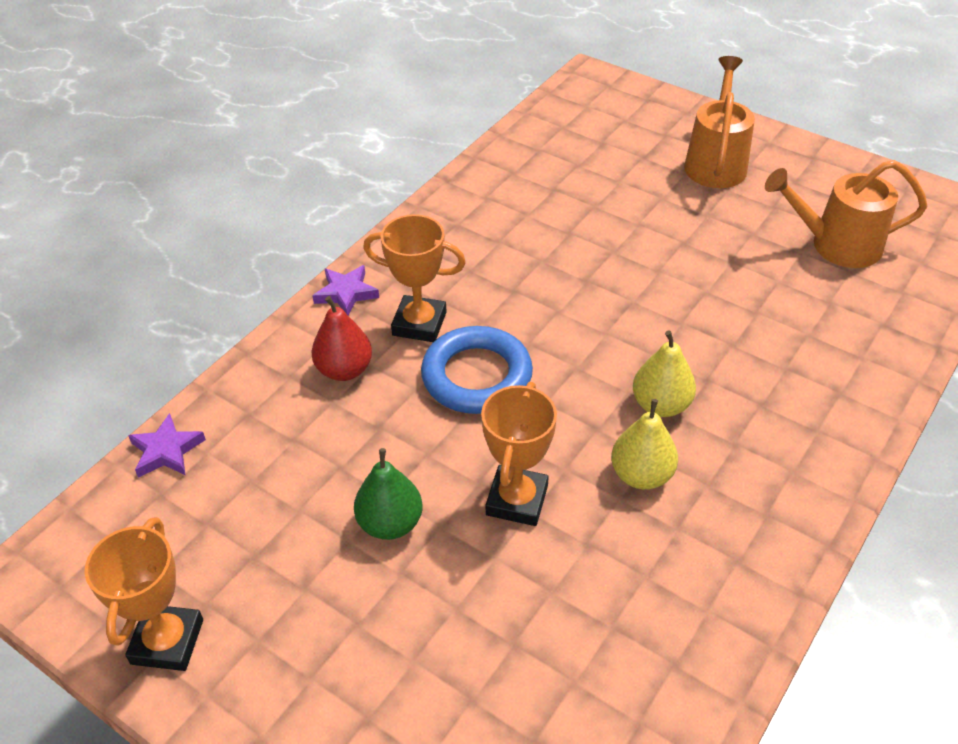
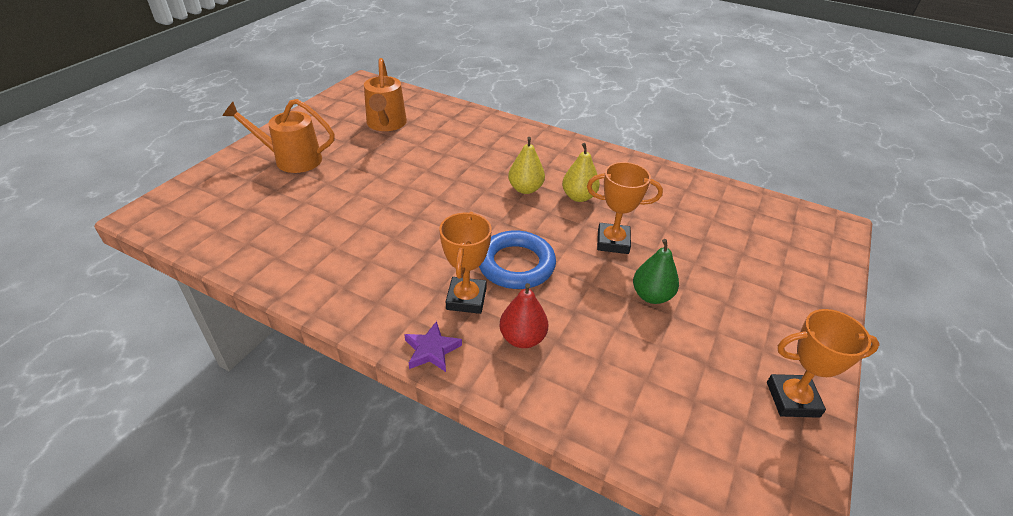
camera: 100 degrees left, 5 degrees down
(166, 451) = (638, 448): purple star -> none

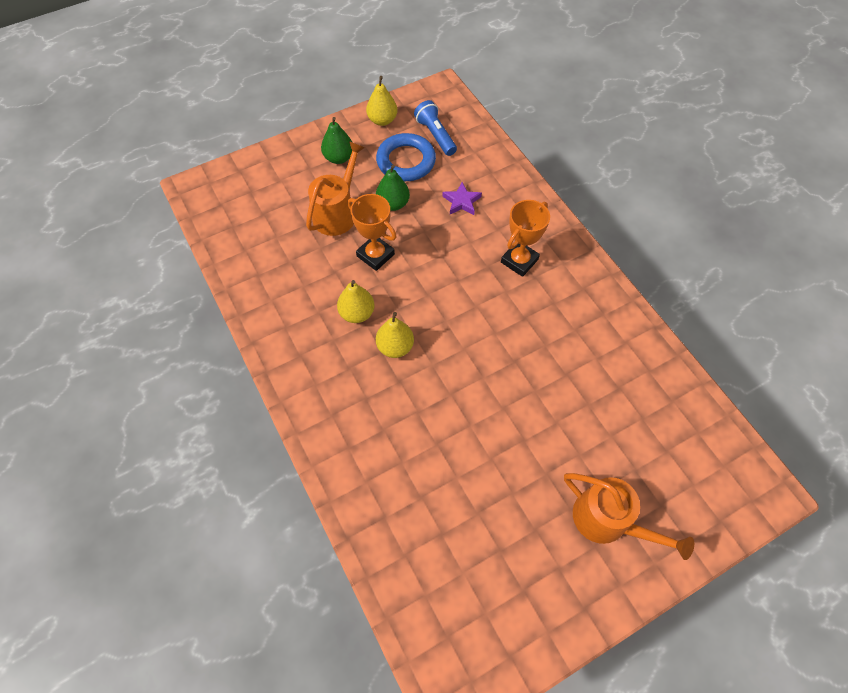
camera: 145 degrees left, 20 degrees up
(386, 124) = (472, 544): orange watering can -> orange watering can (337, 213)
(432, 350) = (562, 236): purple star -> purple star (461, 201)
(516, 264) = (464, 271): blue ring -> blue ring (406, 161)
(522, 338) = (501, 217): red pear -> none
(705, 414) = (435, 135): none -> blue flashlight
(767, 318) = (339, 158): none -> green pear
(792, 399) = (382, 120): orange trophy -> yellow pear

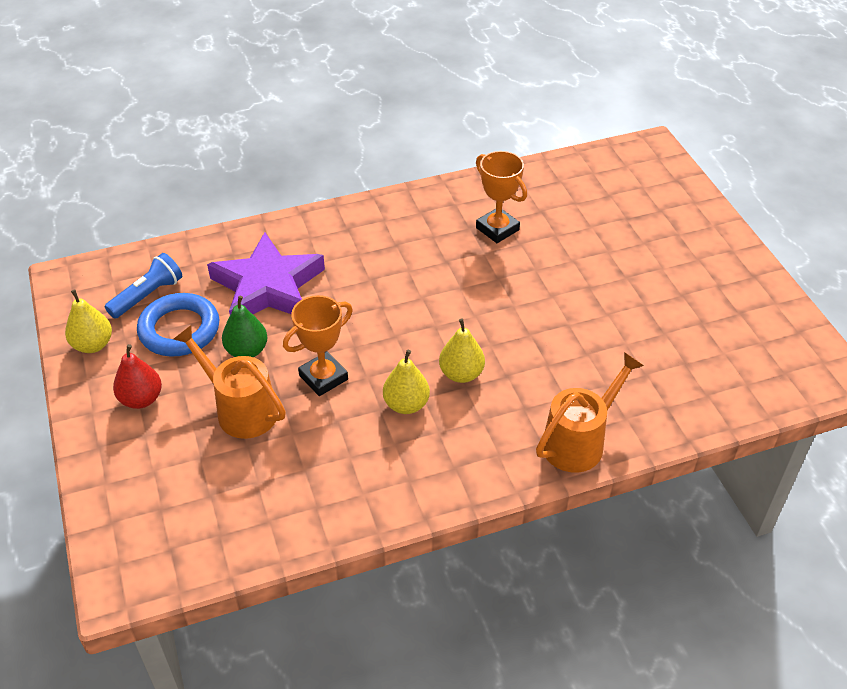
camera: 80 degrees left, 15 degrees down
(339, 158) = (141, 399): green pear -> red pear
(435, 135) = (147, 295): blue flashlight -> blue flashlight turned 150 degrees clockwise
(461, 201) = (268, 287): purple star -> purple star, size x2.33
(519, 261) = (371, 253): orange trophy -> orange trophy (497, 229)
(608, 521) = (675, 245): orange watering can -> orange watering can (579, 441)

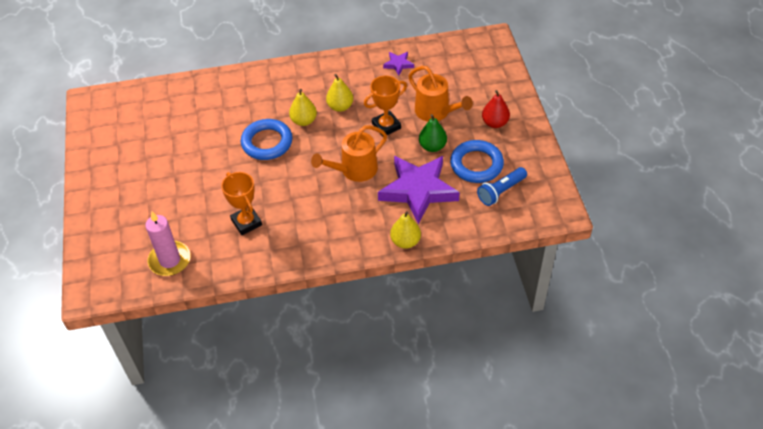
camera: 170 degrees left, 5 degrees up
(93, 345) = (531, 159): yellow pear -> yellow pear (405, 241)
(312, 501) = (398, 64): none -> purple star
(509, 334) = (267, 142): none -> blue ring
(575, 183) = (170, 260): none -> pink candle
(579, 441) = (251, 80): orange watering can -> orange watering can (354, 170)

